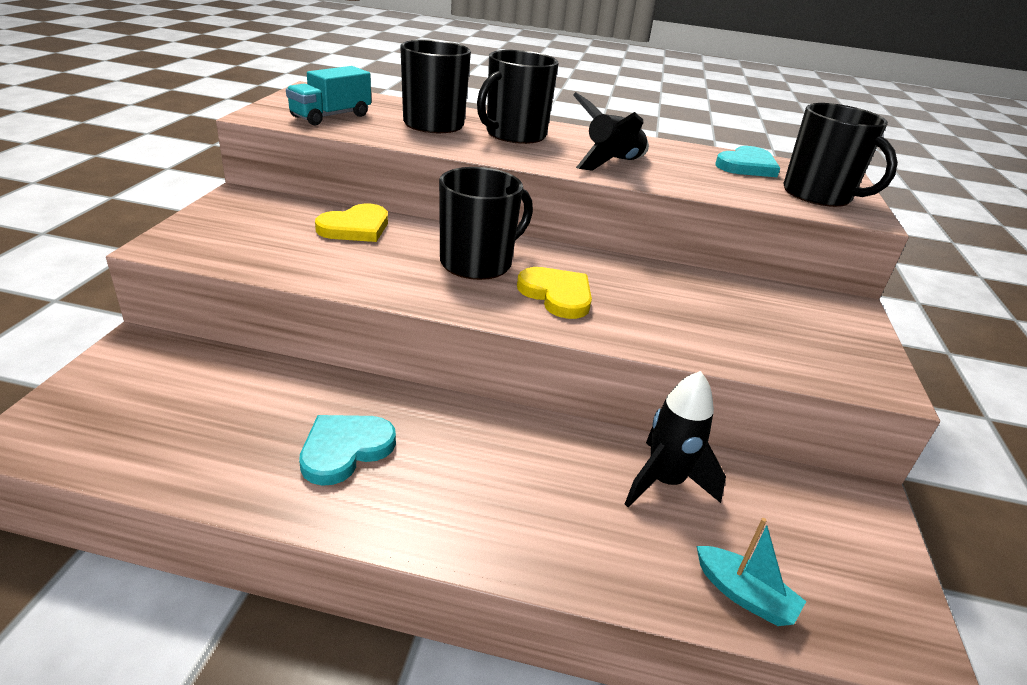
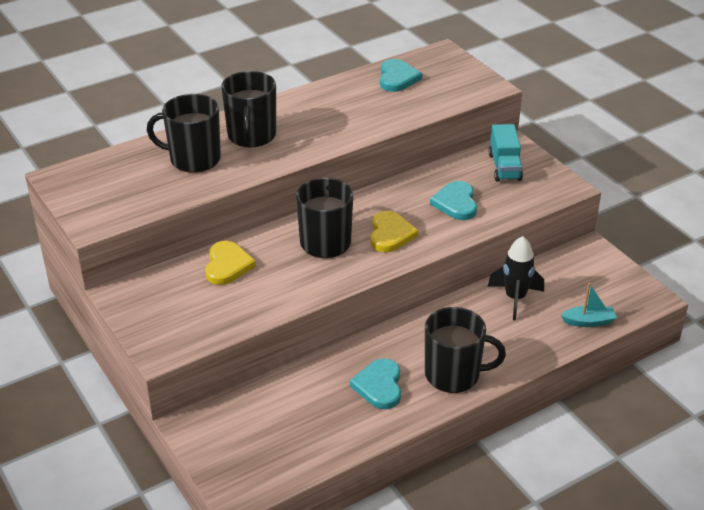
camera: 40 degrees left, 5 degrees up
(331, 116) = (130, 195): turquoise truck -> turquoise truck (504, 167)
(557, 295) = (390, 234): yellow heart -> yellow heart turned 90 degrees clockwise
(612, 163) = (337, 126): black rocket -> none
(686, 314) = (456, 203): none -> turquoise heart
(818, 195) = (456, 83): black mug -> black mug (454, 374)

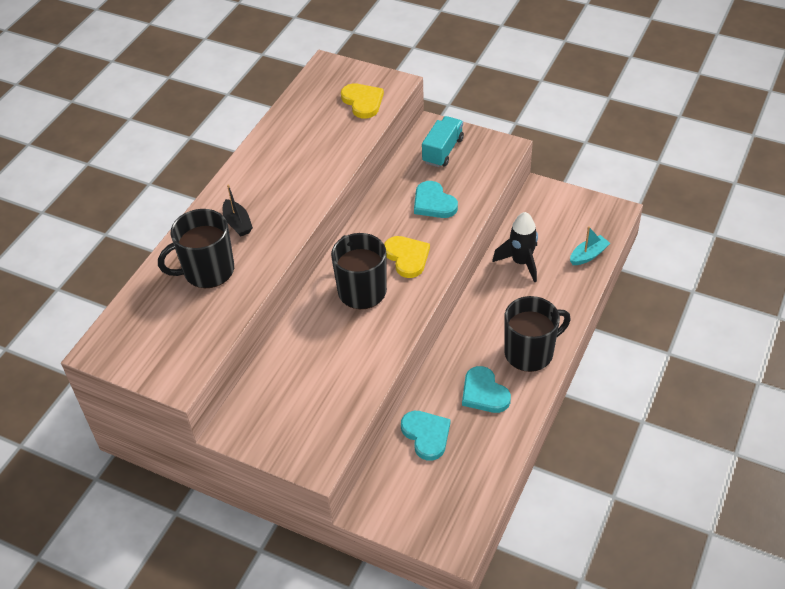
camera: 30 degrees left, 10 degrees up
(227, 265) = (300, 354): yellow heart -> yellow heart (363, 102)
(251, 136) = (237, 223): black mug -> black boat
(397, 78) = (311, 108): turquoise heart -> turquoise heart (426, 435)
(504, 167) = (443, 151): turquoise truck -> turquoise truck turned 120 degrees counterclockwise

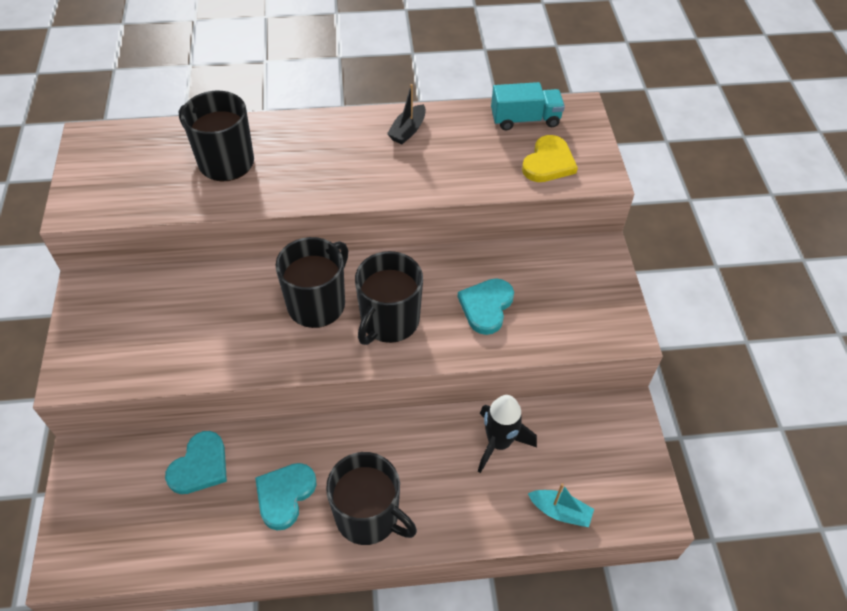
camera: 55 degrees right, 5 degrees up
(237, 223) = (301, 152): black boat -> black boat (407, 130)
(407, 257) = (389, 321): yellow heart -> black mug
(443, 151) = (572, 277): turquoise truck -> turquoise truck (525, 119)

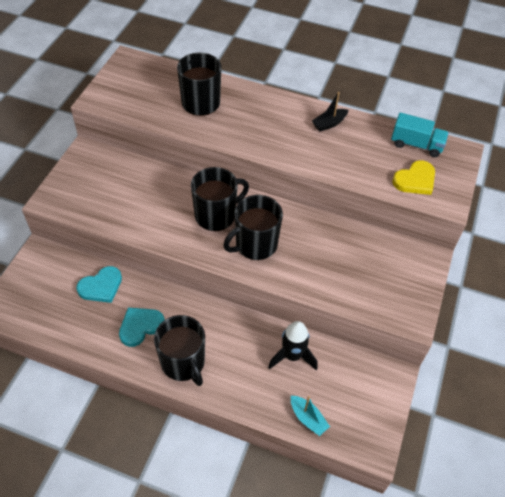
camera: 25 degrees right, 0 degrees up
(486, 306) = (325, 261): turquoise heart -> none

